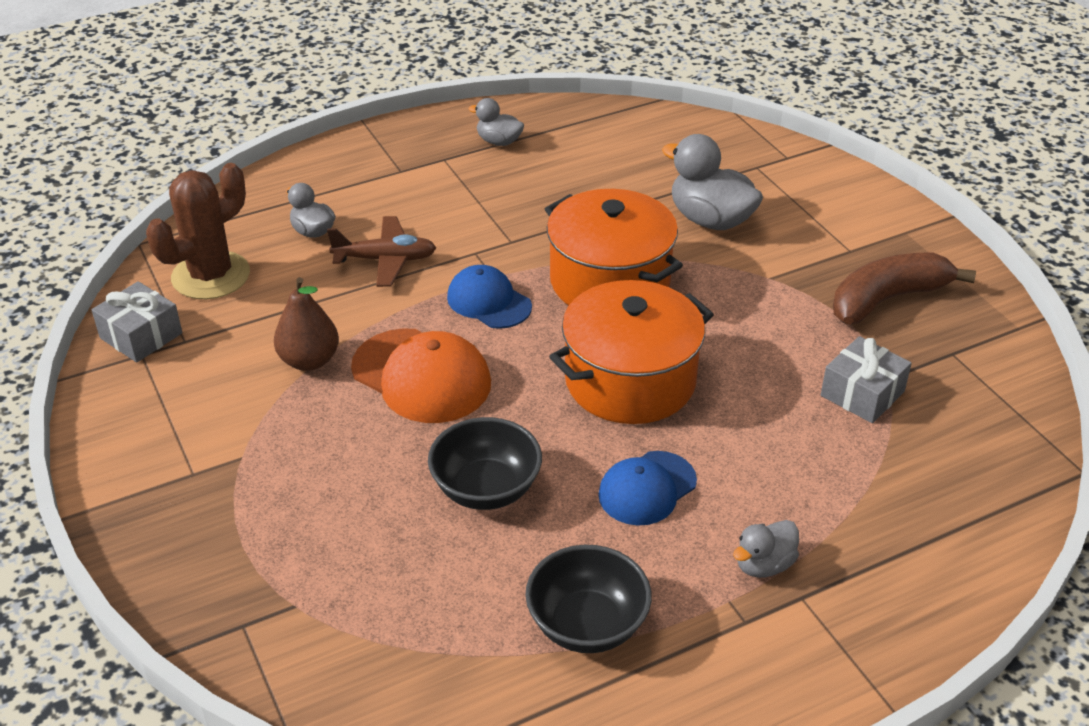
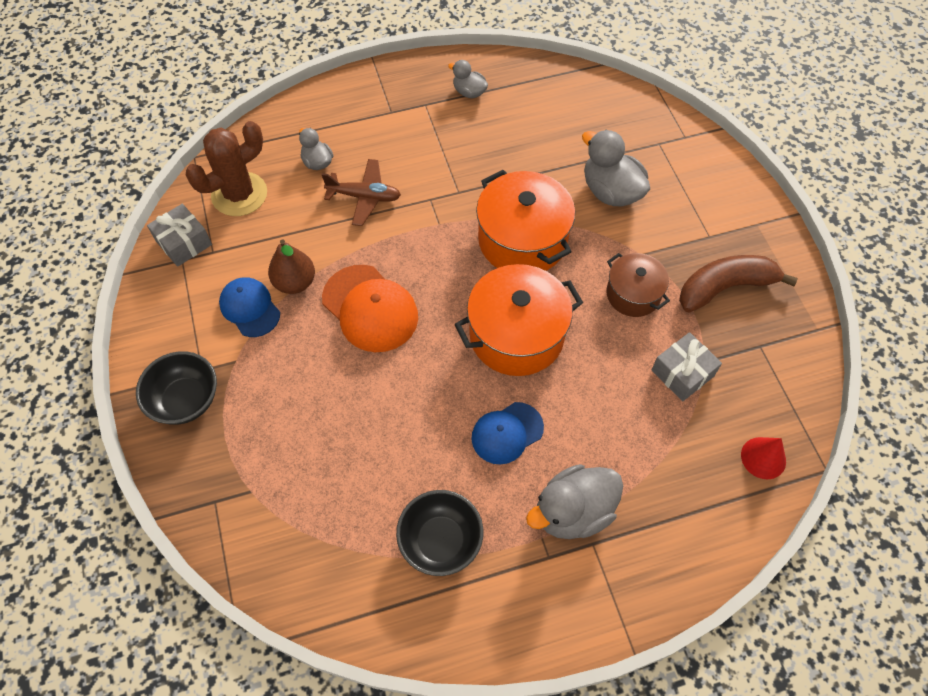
camera: 10 degrees right, 20 degrees up
(486, 489) = (395, 415): black bowl -> black bowl (186, 400)
(489, 302) = (431, 247): blue cap -> blue cap (250, 308)
(763, 565) = (573, 512): grey duck -> grey duck, size x1.79
(771, 319) = (633, 294): none -> brown pot
(998, 470) = (763, 458): none -> red cone

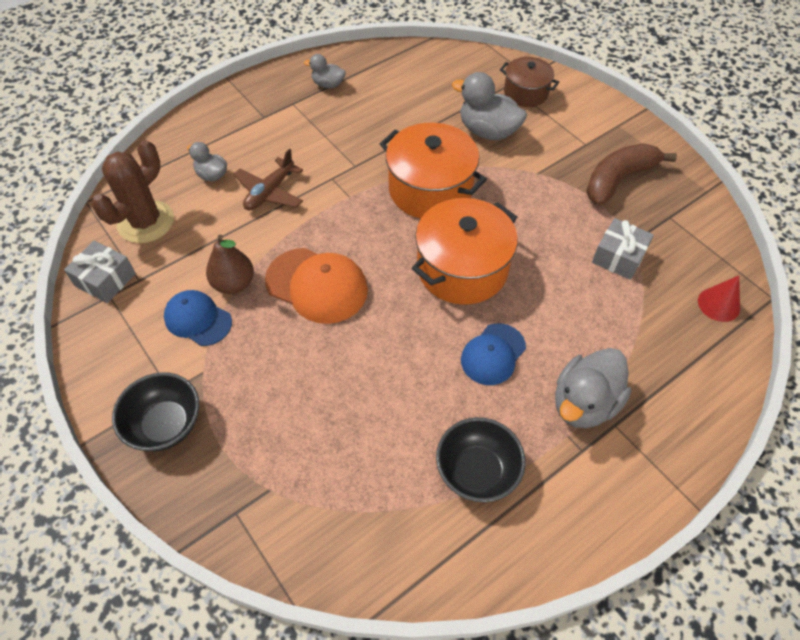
camera: 20 degrees left, 5 degrees down
(364, 197) = (270, 192): brown plane -> brown plane turned 135 degrees clockwise
(633, 294) = (546, 206): brown pot -> brown pot (526, 93)

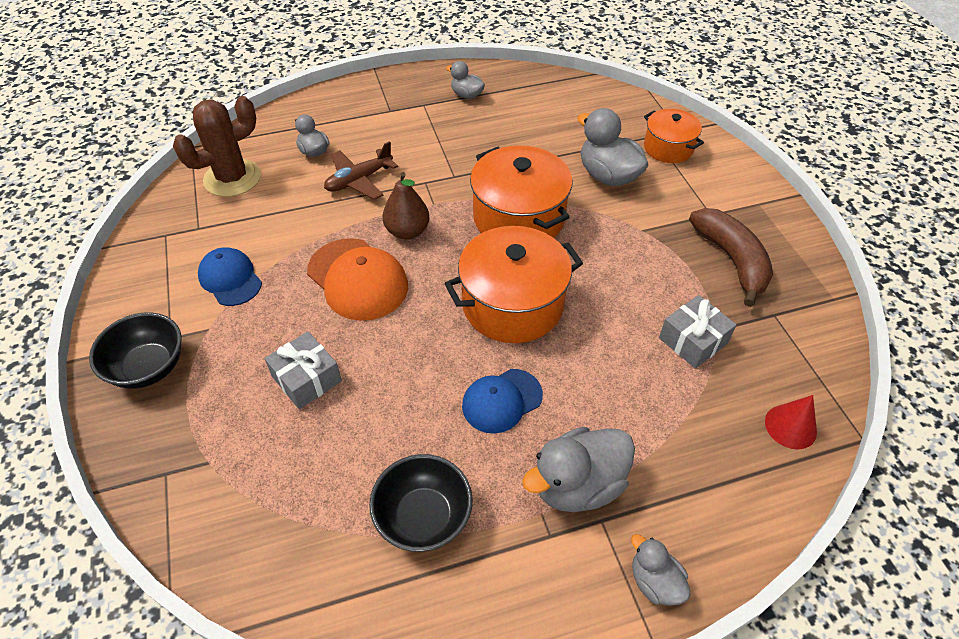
camera: 20 degrees right, 5 degrees down
(105, 280) = (169, 220): grey gift -> grey gift (306, 379)
(234, 284) = (280, 255): brown pear -> brown pear (407, 231)
(526, 93) = (668, 148): brown pot -> orange pot
(618, 180) = (731, 260): brown banana -> brown banana turned 90 degrees clockwise
(674, 458) = (654, 582): none -> grey duck

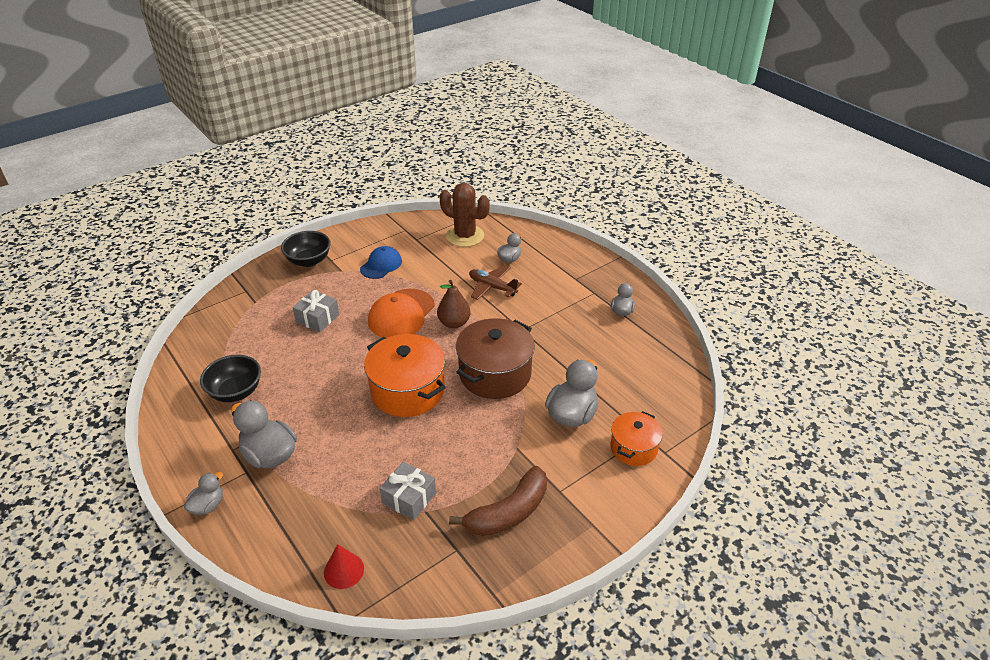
camera: 70 degrees right, 10 degrees down
(501, 401) = (324, 405): blue cap -> none
(519, 218) = (495, 374): orange pot -> brown pot

